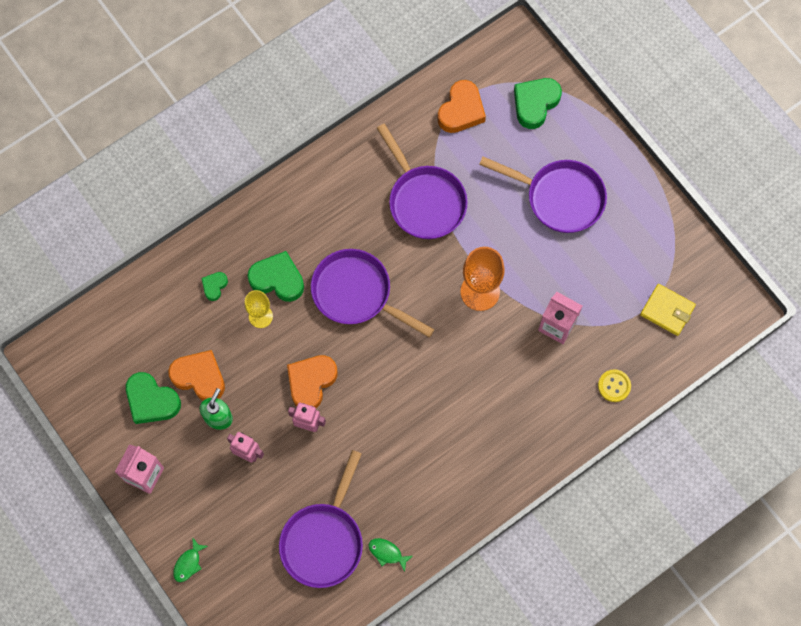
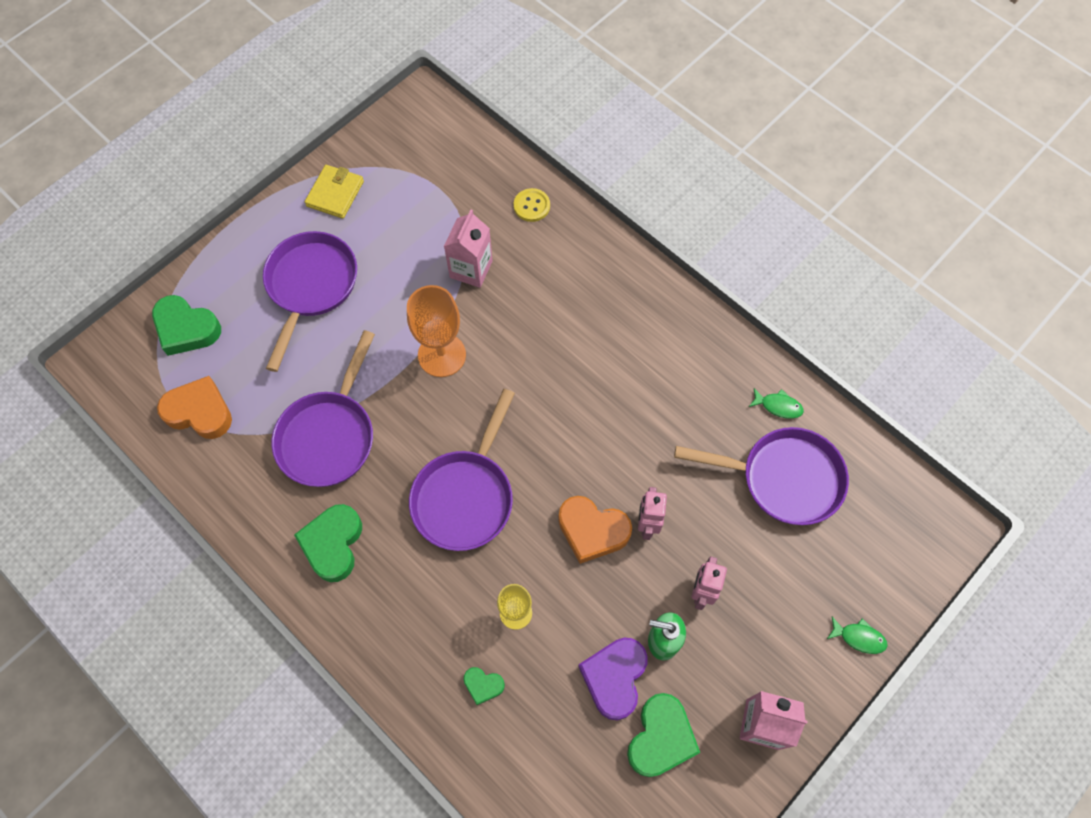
camera: 100 degrees left, 5 degrees down
(199, 377) = (614, 678): orange heart -> purple heart
(277, 279) = (460, 600): green heart -> green heart (333, 544)
(387, 553) = (778, 406): green fish -> green fish turned 90 degrees counterclockwise
(424, 201) = (329, 436): purple pan -> purple pan turned 150 degrees clockwise
(667, 310) = (436, 166): yellow wallet -> yellow wallet (335, 193)

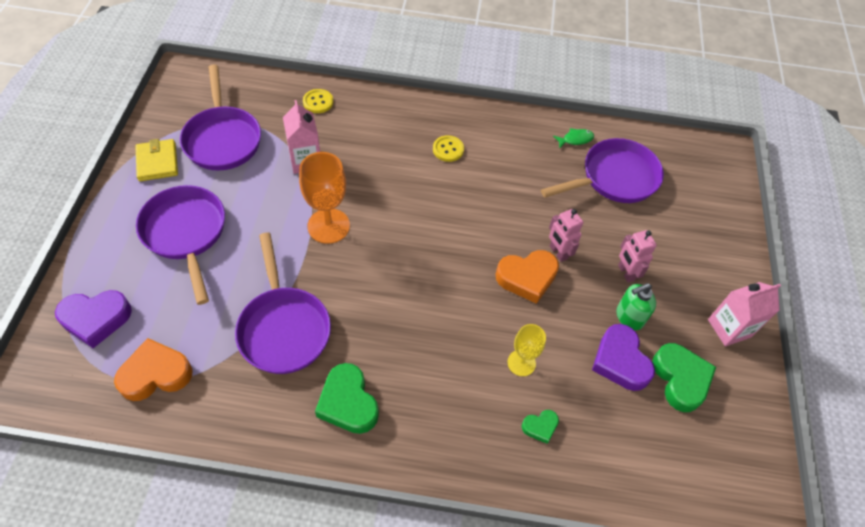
camera: 40 degrees left, 10 degrees down
(186, 329) = (96, 319): green heart -> purple heart
(465, 496) = (422, 308): purple pan -> purple pan (222, 139)
(625, 338) = (448, 149): none -> yellow button
(859, 637) = (734, 242): green fish -> none

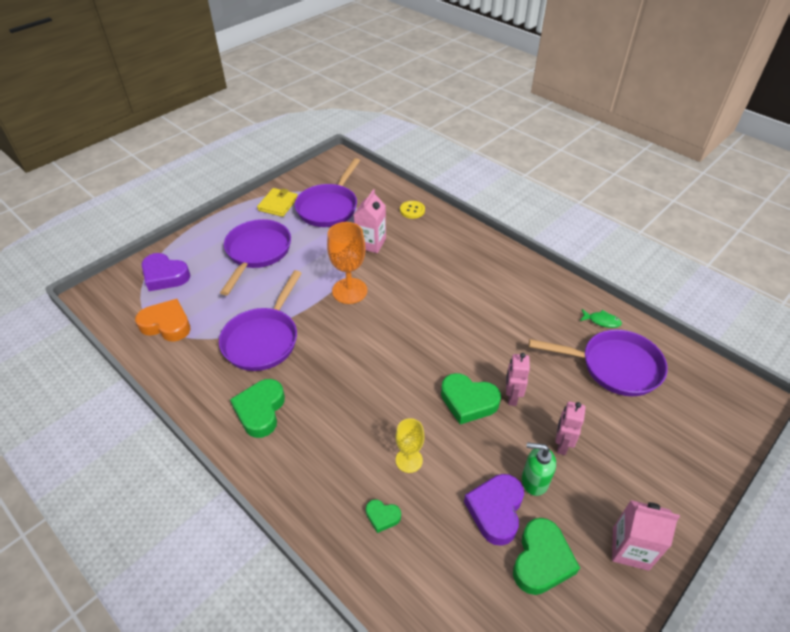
camera: 40 degrees right, 10 degrees down
(448, 149) = (483, 281): yellow button -> none
(527, 278) = (468, 401): orange heart -> green heart

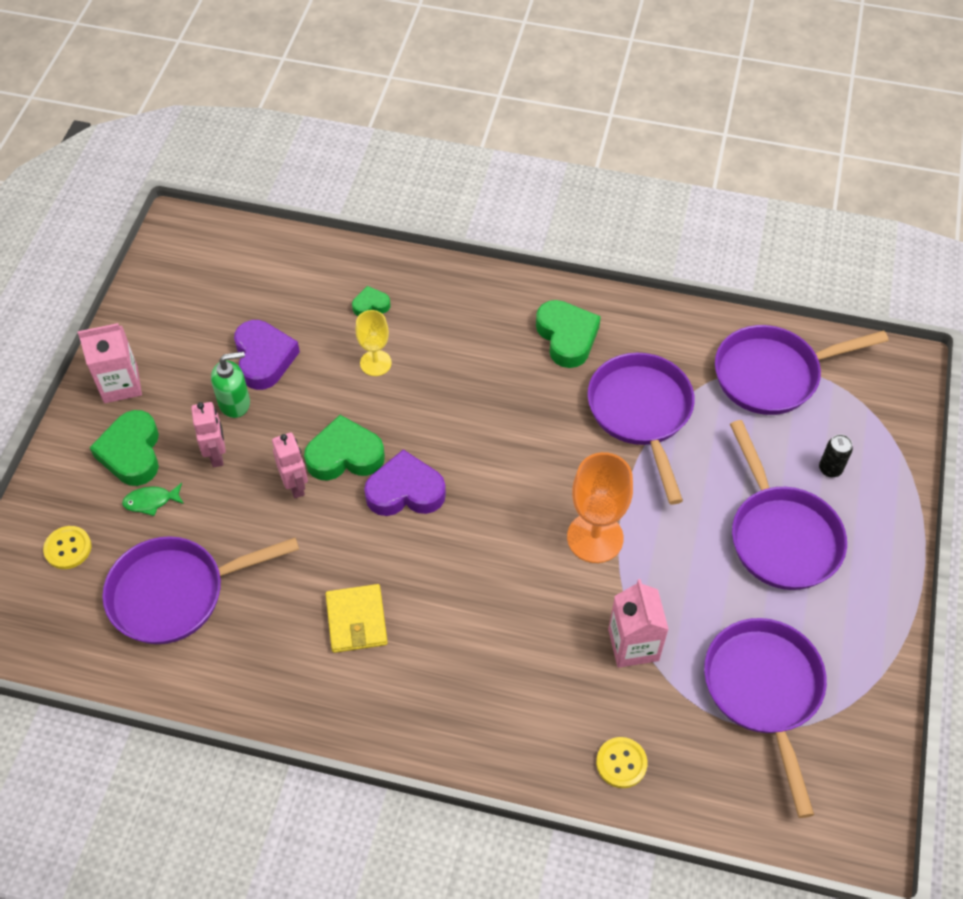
camera: 150 degrees right, 10 degrees up
(165, 276) = (857, 435): purple heart -> purple heart (405, 491)
(167, 324) = (773, 375): orange heart -> purple pan
(198, 268) = (830, 469): none -> black can
(278, 204) = (851, 652): yellow wallet -> yellow wallet (356, 620)
(541, 560) = (204, 337): green heart -> green heart (132, 453)
(601, 321) = (210, 667): green fish -> green fish (151, 501)
(688, 427) = (68, 548): none -> yellow button

